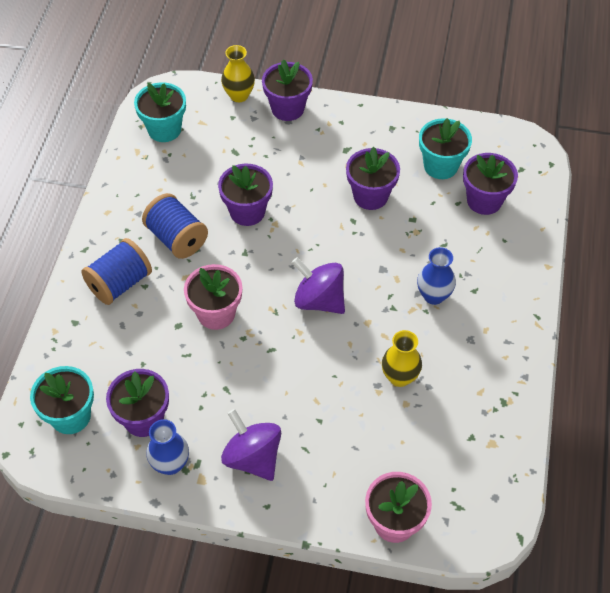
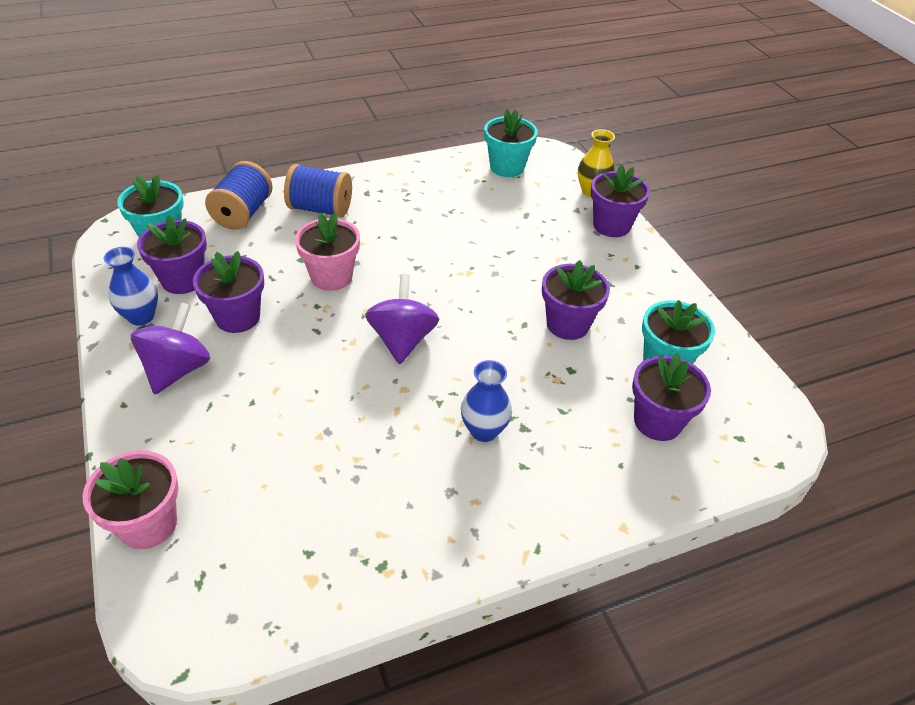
camera: 55 degrees right, 10 degrees down
(177, 238) = (396, 220): blue spool -> blue spool (243, 213)
(247, 212) = (465, 249): purple flower pot -> purple flower pot (237, 317)
(399, 377) = (350, 446): yellow vase -> none

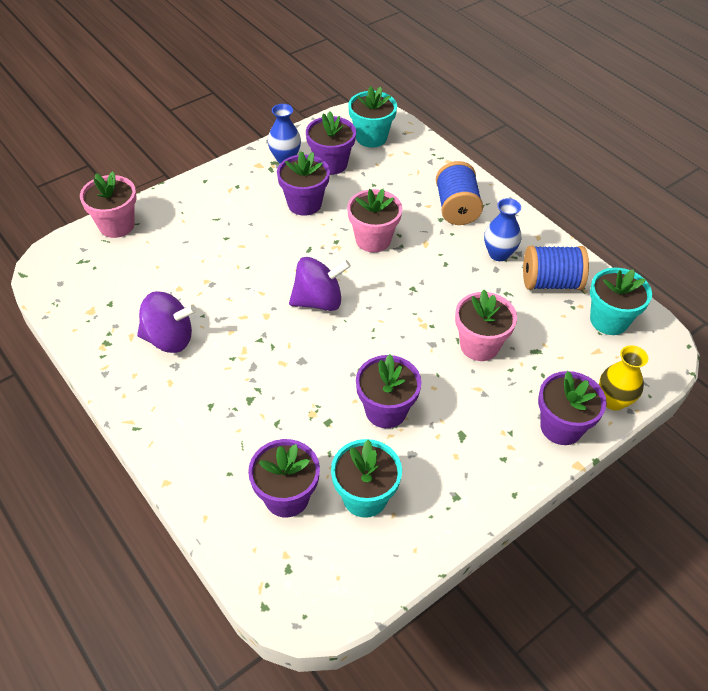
camera: 75 degrees right, 5 degrees up
(177, 369) = (242, 193): purple spinning top -> purple spinning top (169, 339)
(243, 213) = (424, 167): blue spool -> blue spool (550, 282)
(484, 430) = (238, 373): blue vase -> blue vase (499, 254)
(508, 244) = (479, 345): none -> pink flower pot

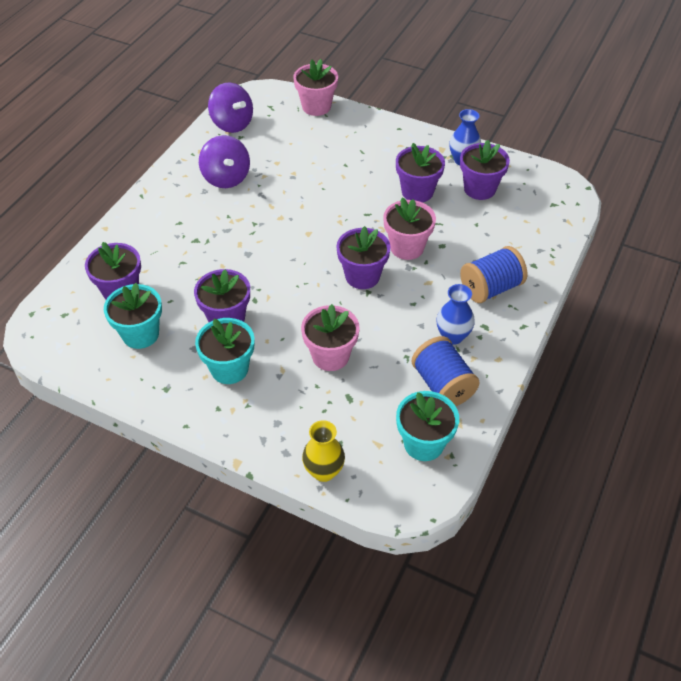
camera: 65 degrees right, 0 degrees up
(319, 301) = (314, 240): purple spinning top -> purple spinning top (232, 124)
(371, 137) = (537, 201): turquoise flower pot -> turquoise flower pot (229, 369)
(561, 427) = (272, 439): purple flower pot -> purple flower pot (362, 276)

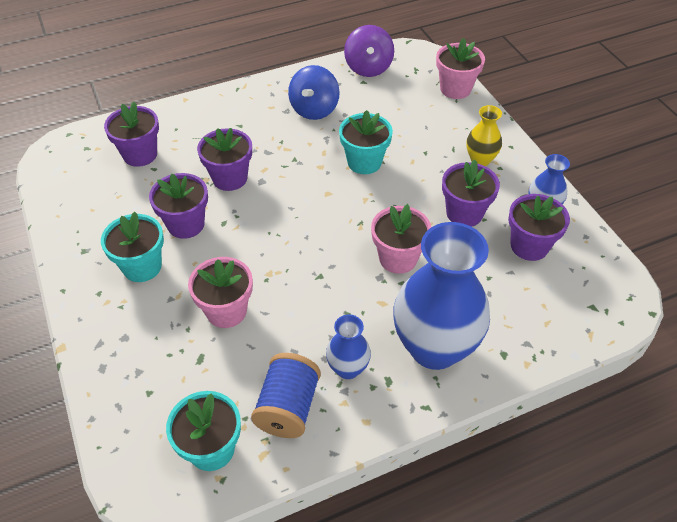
camera: 40 degrees right, 0 degrees up
(140, 334) = (115, 196): turquoise flower pot -> turquoise flower pot (364, 162)
(226, 178) = (314, 109): purple spinning top -> blue spinning top
(324, 471) = (109, 407): yellow vase -> yellow vase (480, 160)
(362, 276) = (330, 259): purple flower pot -> purple flower pot (230, 178)
(490, 288) = (434, 348): blue spool -> blue vase

